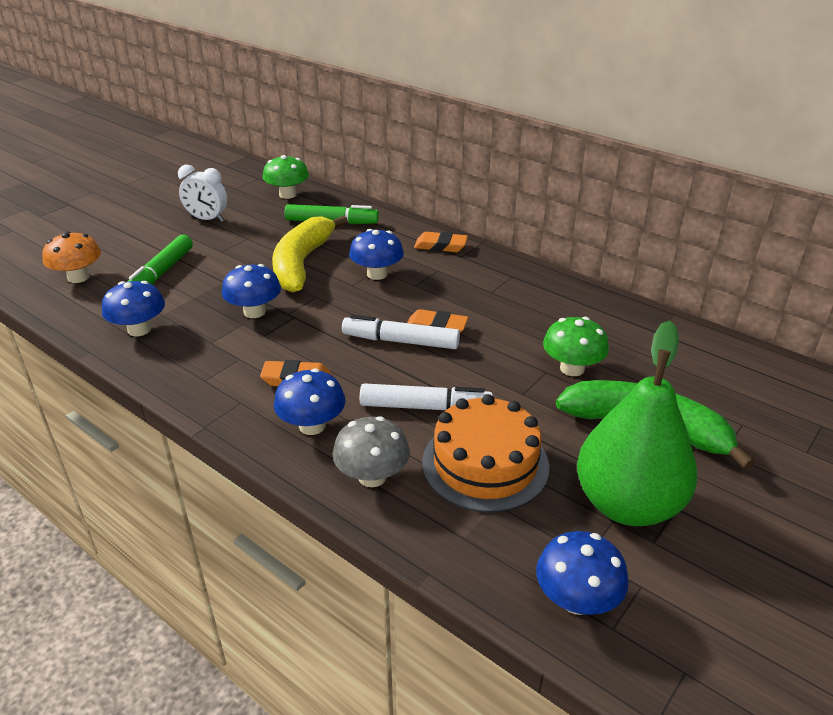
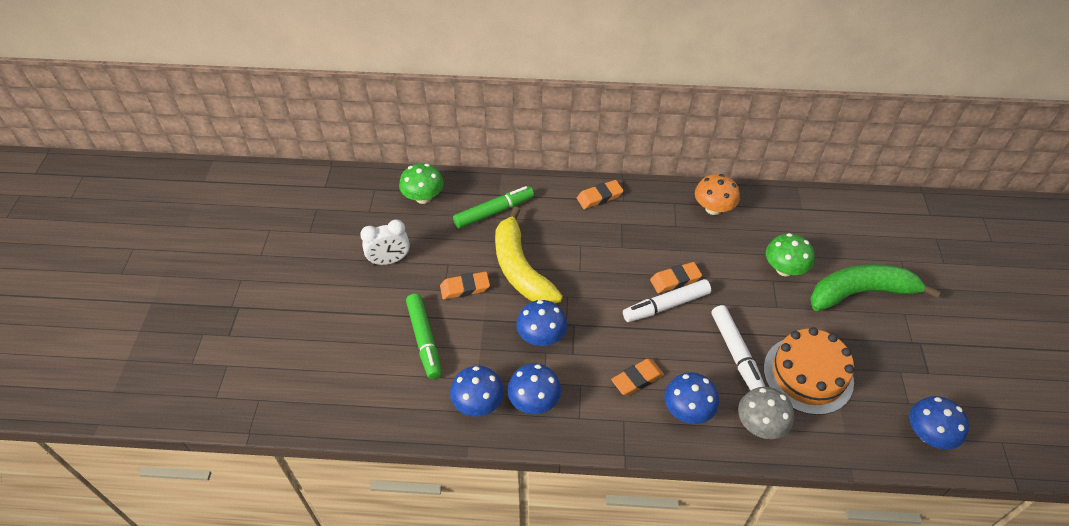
camera: 35 degrees left, 15 degrees up
(78, 277) = (361, 382): orange mushroom -> orange mushroom (713, 208)
(239, 257) = (465, 288): none -> orange eraser
(377, 274) = (585, 250): blue mushroom -> blue mushroom (534, 401)
(425, 407) = (735, 352): white marker -> white marker turned 105 degrees clockwise
(627, 504) = (898, 356): green pear -> none

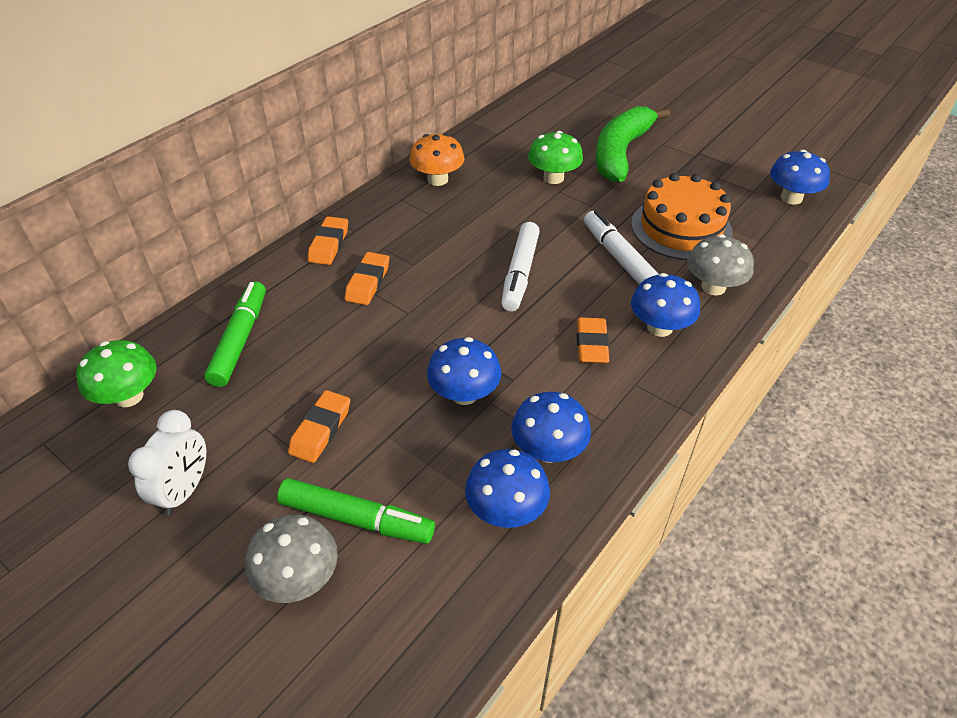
camera: 55 degrees left, 5 degrees down
(376, 338) = (298, 578): none -> grey mushroom
(520, 268) = (350, 361): yellow banana -> none
(675, 280) = (495, 250): orange eraser -> orange eraser (368, 282)
(735, 352) = (619, 258): white marker -> white marker turned 135 degrees counterclockwise

